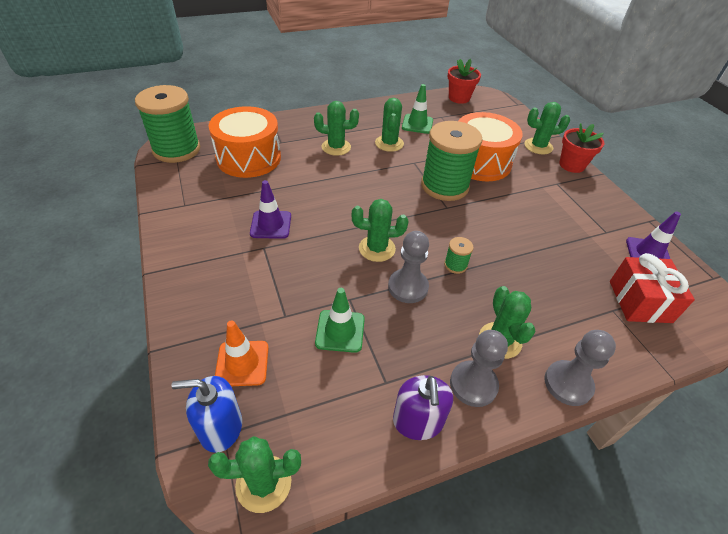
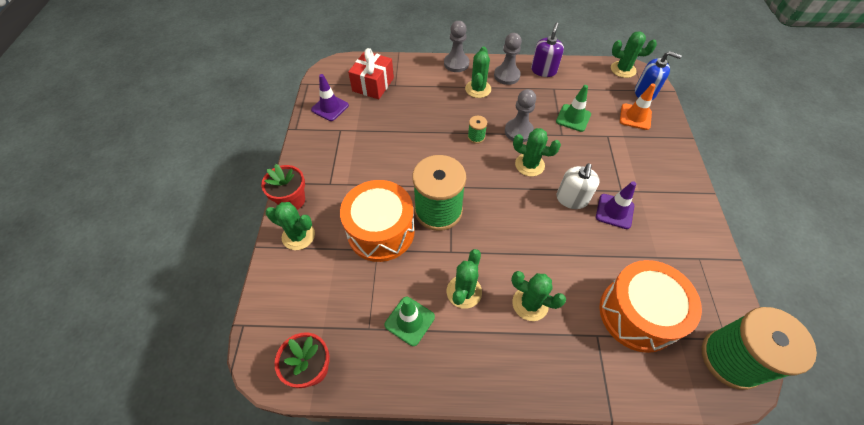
camera: 155 degrees left, 10 degrees up
(319, 225) = (571, 199): none -> white soap dispenser

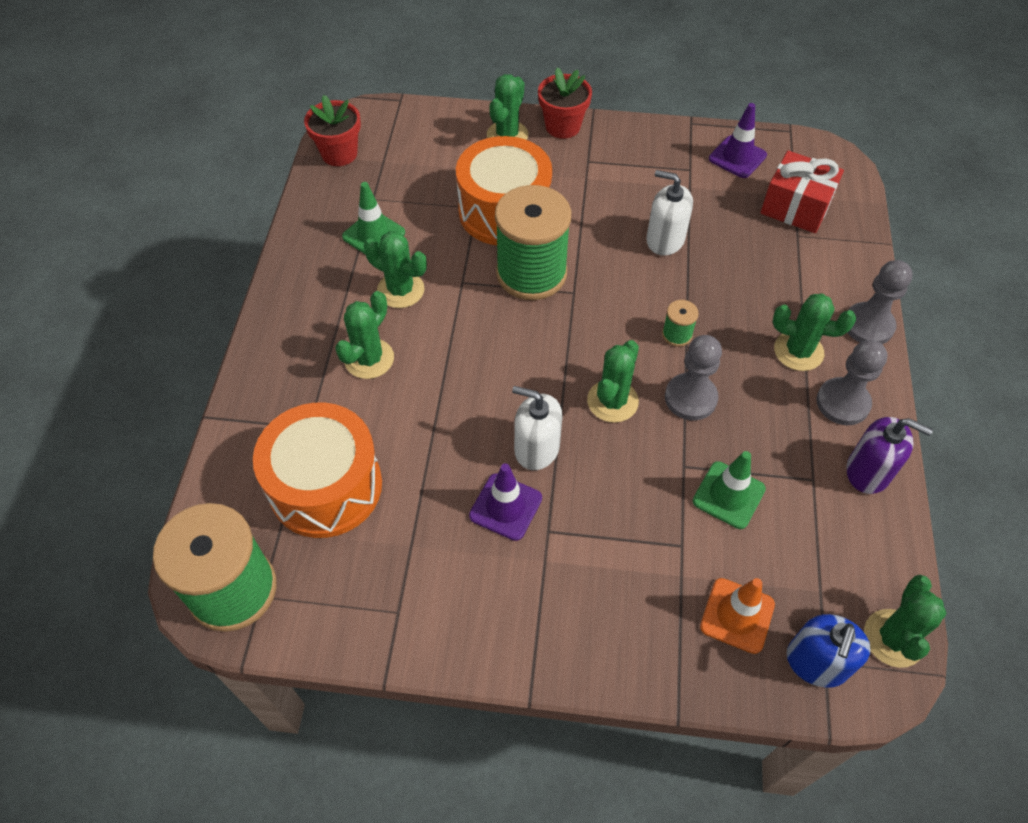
camera: 95 degrees right, 0 degrees up
(402, 142) = (665, 240): none -> white soap dispenser

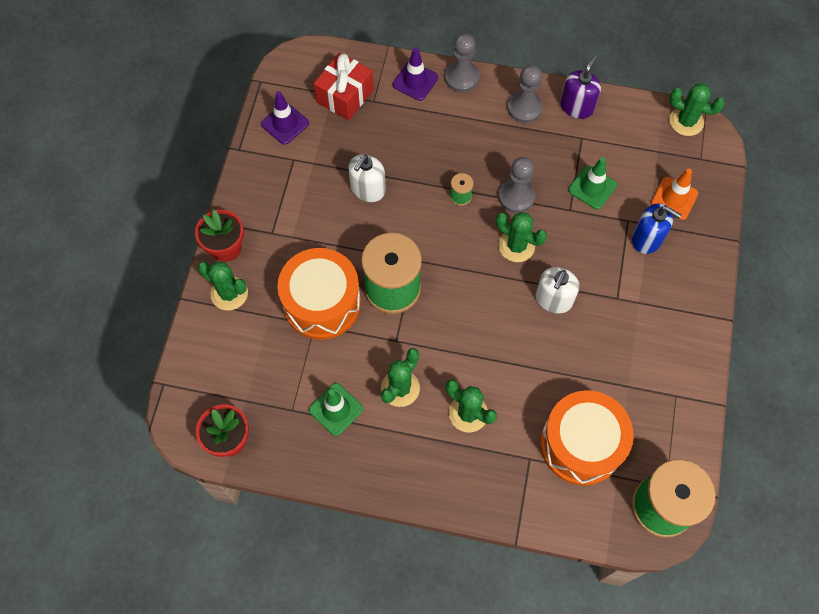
camera: 85 degrees left, 10 degrees up
(505, 507) = (599, 323): purple traffic cone -> purple traffic cone (415, 81)
(798, 351) = (480, 124): green cactus -> none
(816, 662) = (702, 163): blue soap dispenser -> blue soap dispenser (647, 239)

